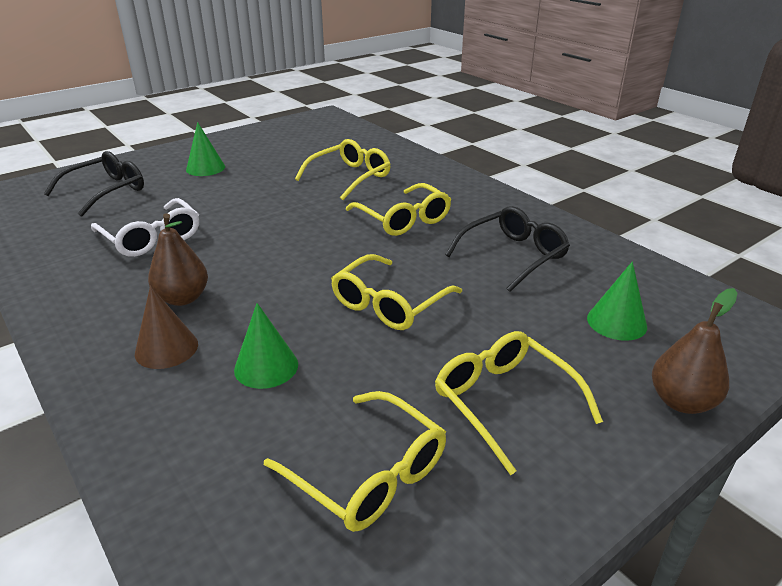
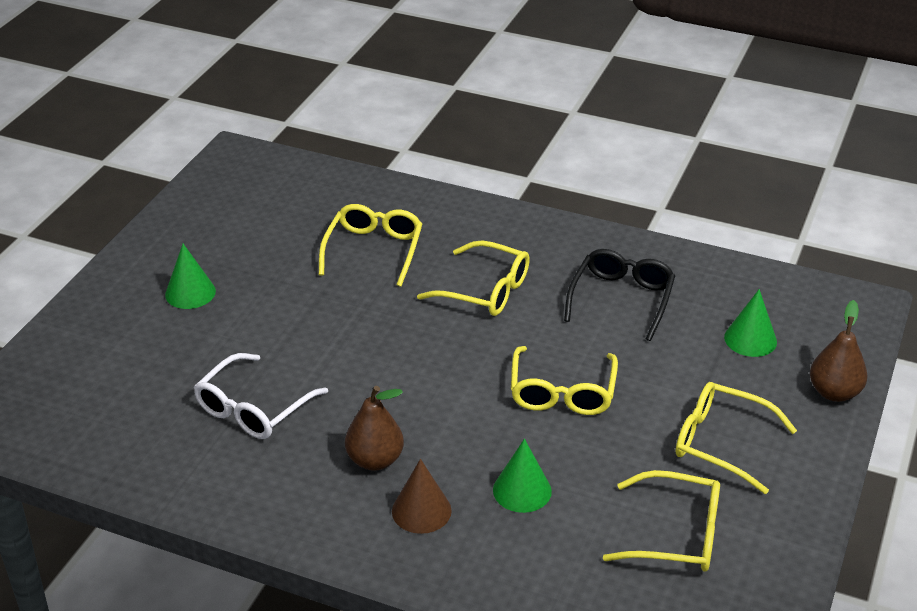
camera: 30 degrees left, 5 degrees up
(105, 191) = (114, 369): black glasses -> none
(151, 237) = (254, 408): white glasses -> white glasses turned 105 degrees clockwise

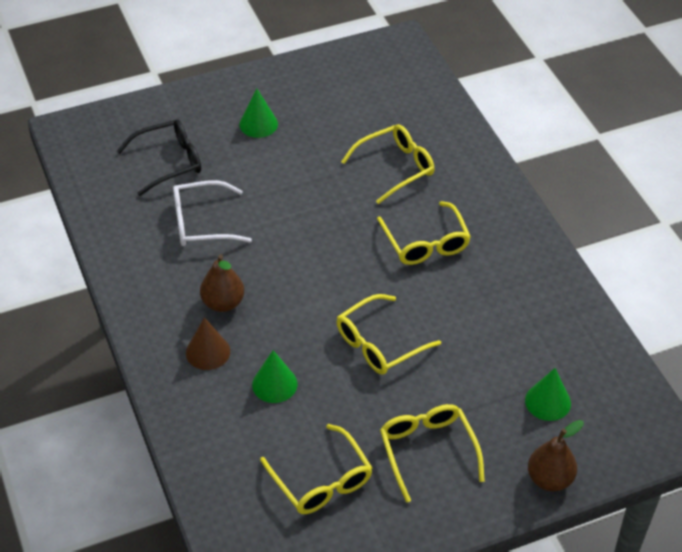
camera: 45 degrees right, 10 degrees up
(621, 299) = (502, 312): black glasses -> black glasses (168, 162)

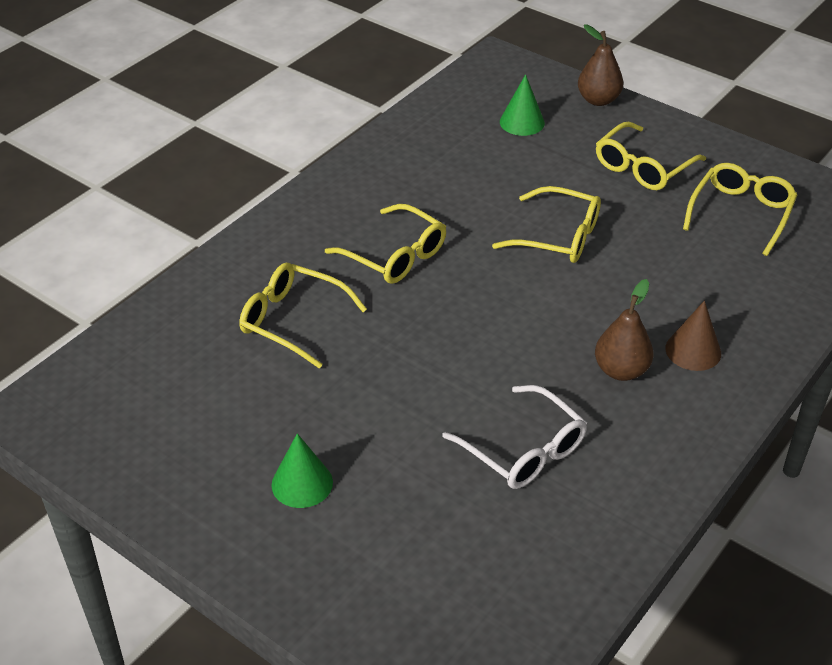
camera: 120 degrees left, 5 degrees down
(168, 162) = (448, 543): black glasses -> none
(274, 384) = (678, 285): green cone -> none
(425, 242) = (394, 255): yellow glasses -> yellow glasses turned 90 degrees clockwise

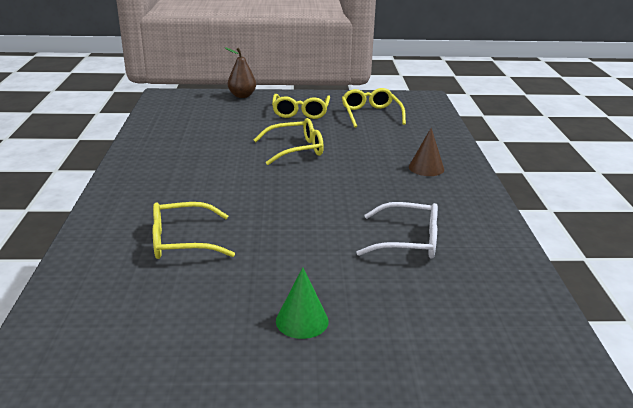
camera: 40 degrees left, 15 degrees down
(394, 255) = (210, 187): yellow glasses -> none
(522, 122) = (212, 114): green cone -> none
(621, 370) = (405, 188): brown pear -> none

